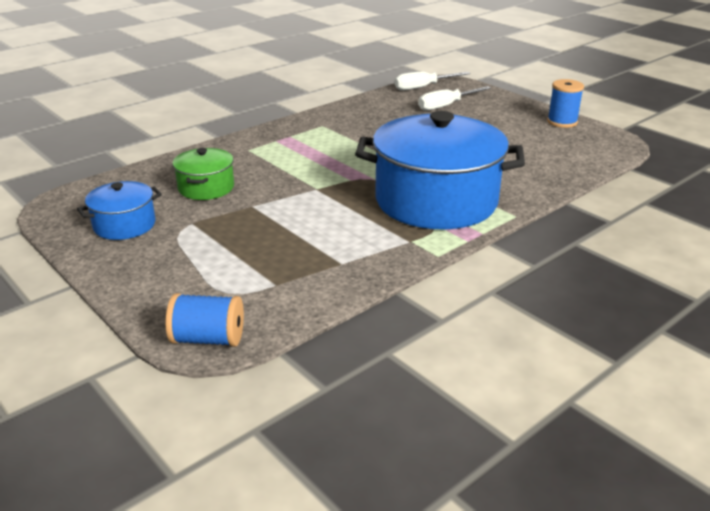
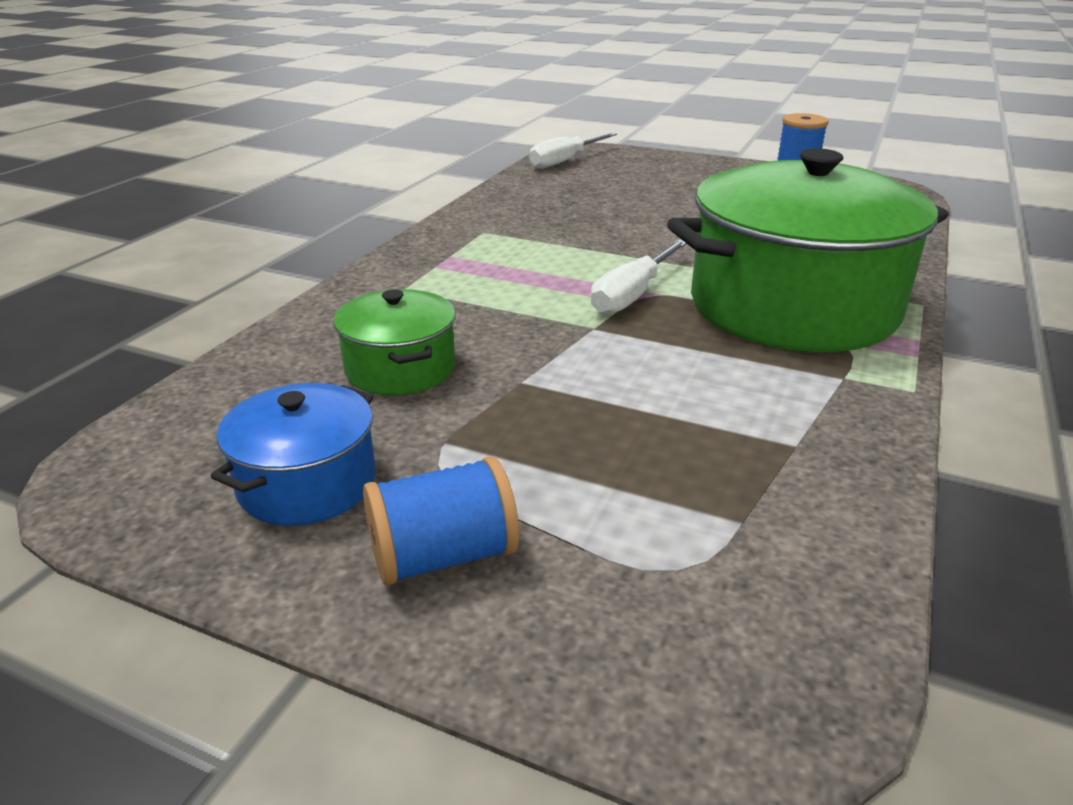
camera: 25 degrees left, 0 degrees up
(208, 339) = (770, 700): blue spool -> blue spool (443, 556)
(436, 201) = (793, 307): blue pot -> green pot
(446, 106) = (627, 179): white screwdriver -> white screwdriver (633, 295)

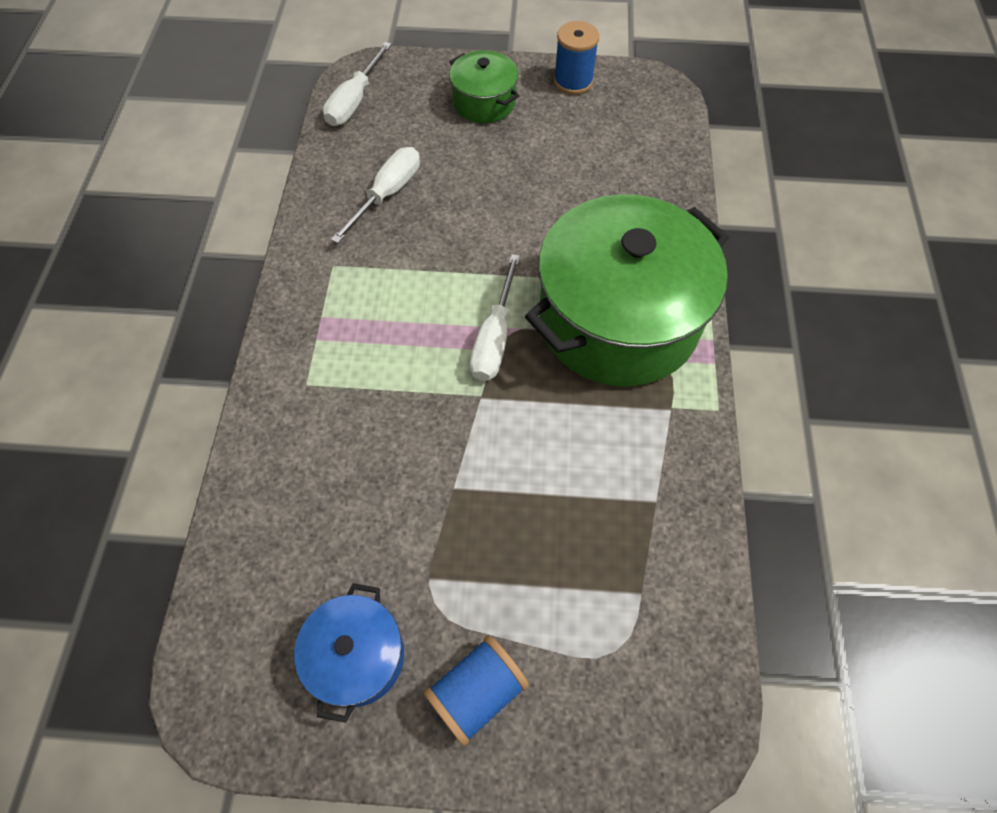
camera: 20 degrees left, 30 degrees up
(400, 368) = (357, 501): green pot -> green pot (484, 102)
(565, 205) = (387, 194): none -> white screwdriver

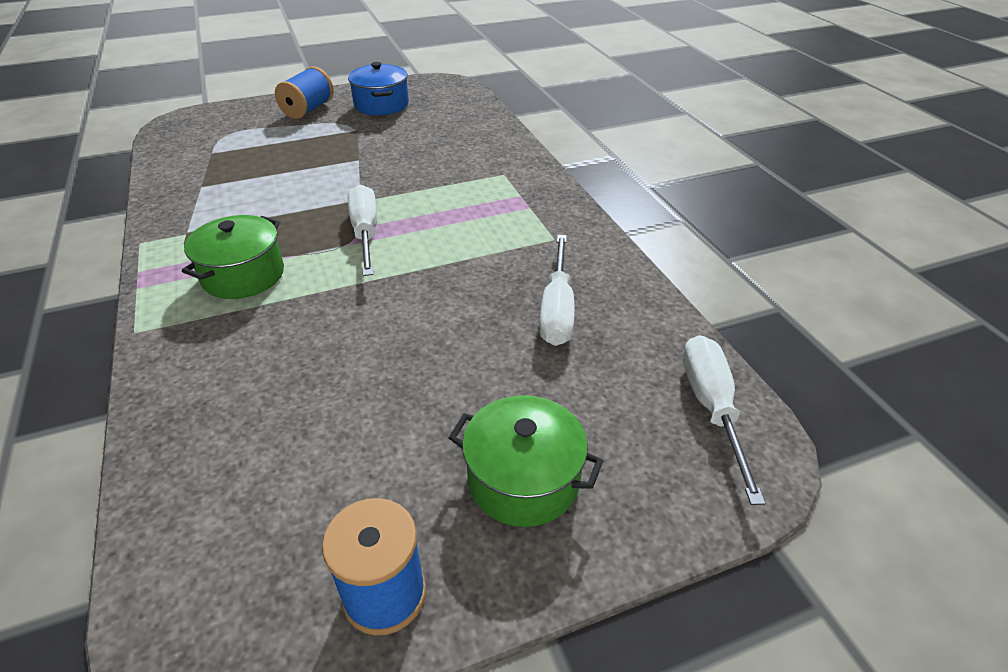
camera: 155 degrees right, 20 degrees down
(618, 320) = (243, 275): green pot -> green pot, size x0.47

